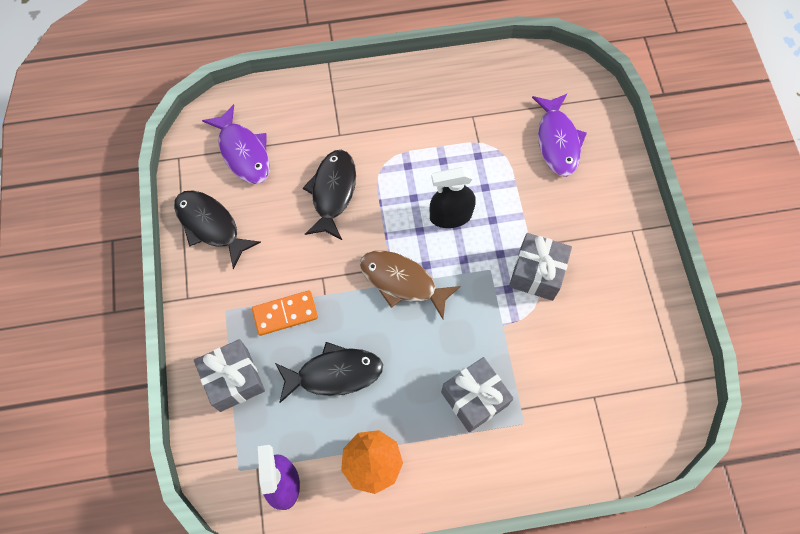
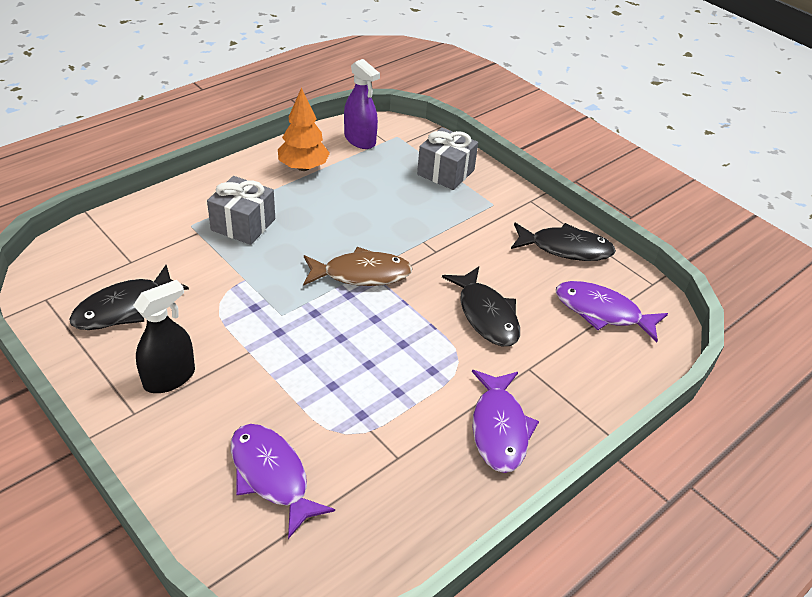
camera: 145 degrees right, 25 degrees down
(285, 314) = (444, 218): orange domino -> none
(334, 374) = (372, 200): black fish -> black fish (124, 308)
(395, 103) = (499, 428): none -> purple fish
(450, 216) = (352, 343): black spray bottle -> black spray bottle (169, 378)
(536, 273) = (231, 330): grey gift -> none

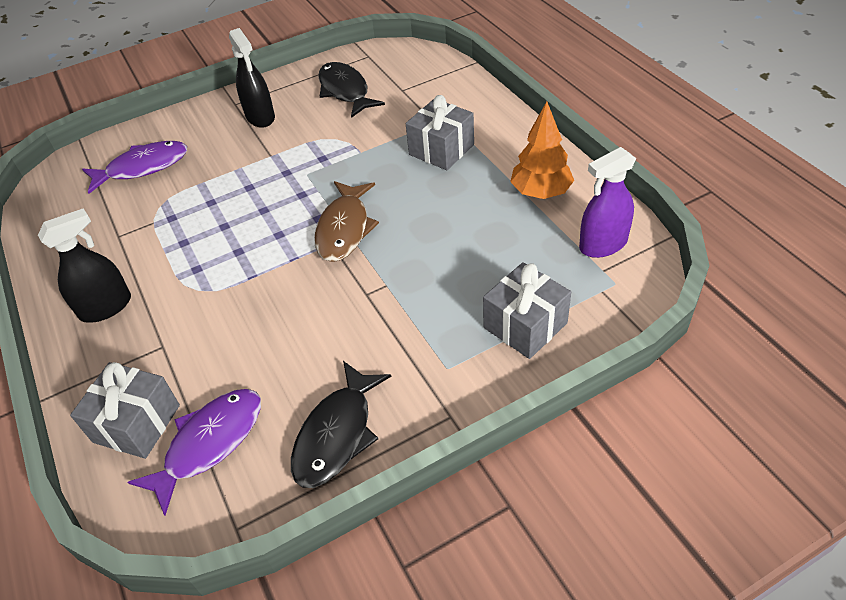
camera: 110 degrees right, 5 degrees up
(486, 315) = (249, 323): black fish -> none
(499, 428) = (106, 307): purple fish -> black spray bottle
(606, 360) = (137, 423): none -> grey gift

